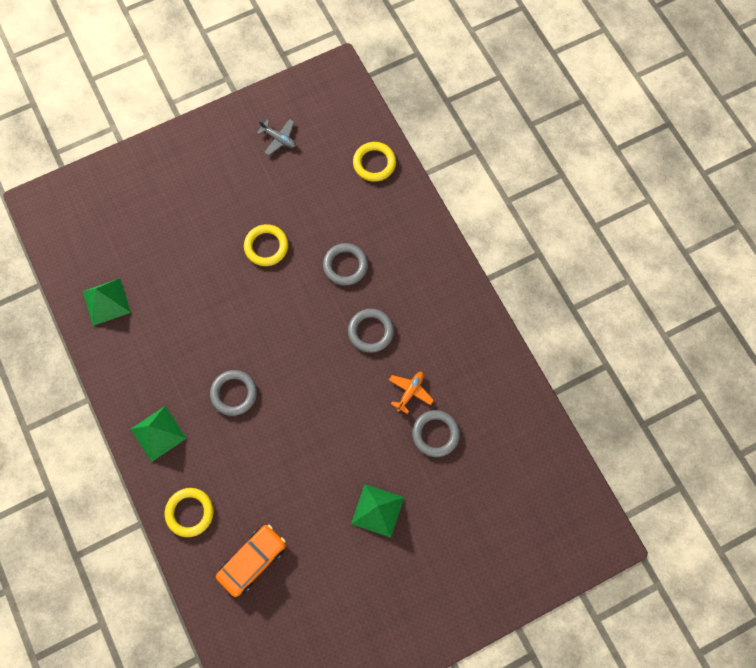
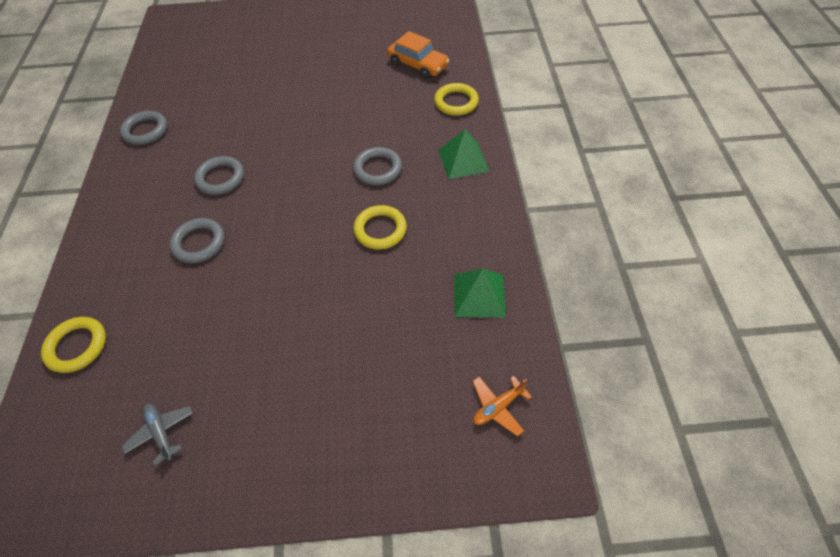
camera: 155 degrees left, 15 degrees down
(252, 561) = (418, 65): orange car -> orange car turned 120 degrees counterclockwise
(266, 246) = (267, 292): yellow ring -> yellow ring (380, 230)
(377, 510) = (306, 67): green pyramid -> none
(410, 392) = (223, 126): orange plane -> orange plane (497, 406)
(435, 434) = (227, 95): grey ring -> grey ring (145, 131)

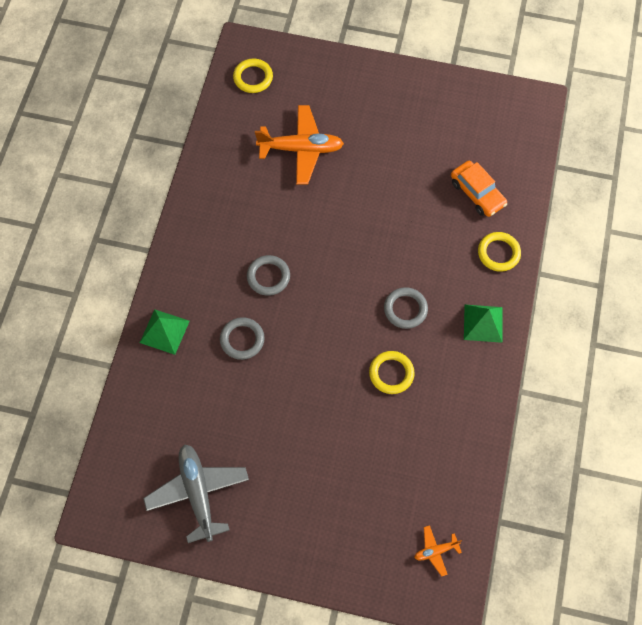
camera: 15 degrees right, 10 degrees up
(77, 346) = (142, 405): yellow ring -> yellow ring (253, 78)
(145, 131) = (209, 200): grey ring -> none
(161, 432) = (198, 493): grey plane -> grey plane, size x2.11
(237, 72) = (301, 149): none -> orange plane
(479, 295) = (452, 459): green pyramid -> green pyramid (164, 331)

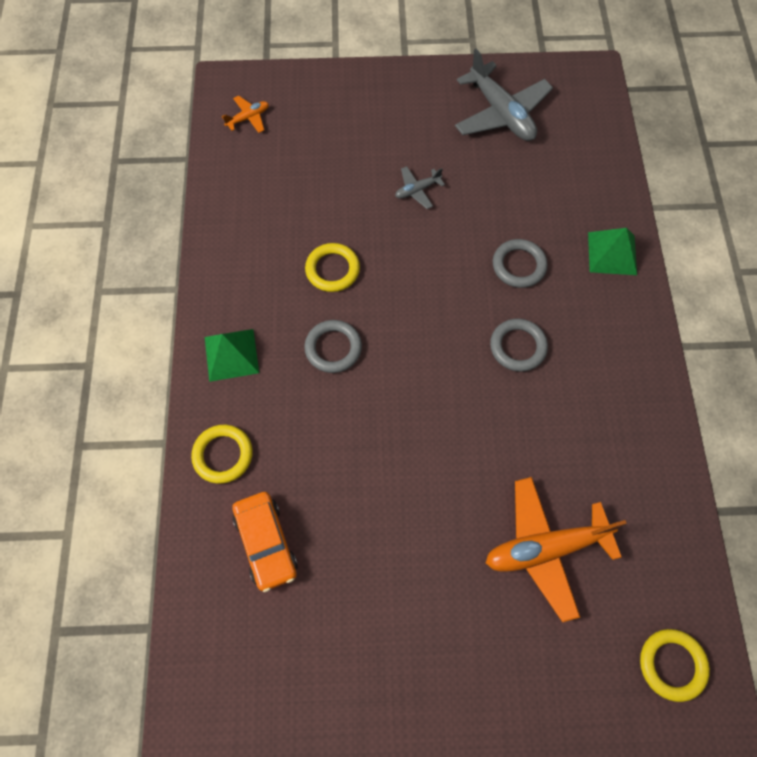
camera: 165 degrees right, 0 degrees up
(301, 430) = (417, 190): none -> grey plane
(477, 193) = (266, 543): orange car -> orange car turned 150 degrees counterclockwise

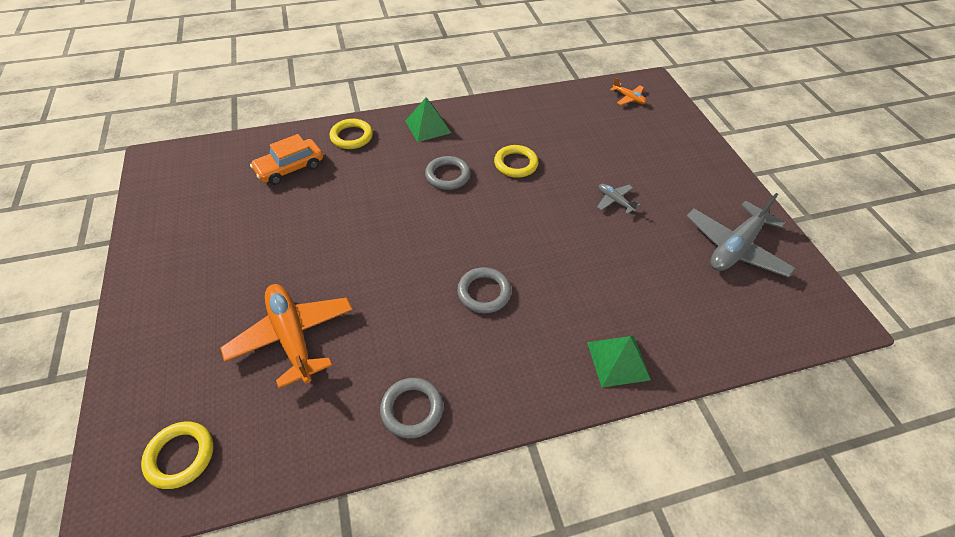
camera: 75 degrees right, 15 degrees down
(519, 265) = (569, 283): grey ring -> grey ring (412, 409)

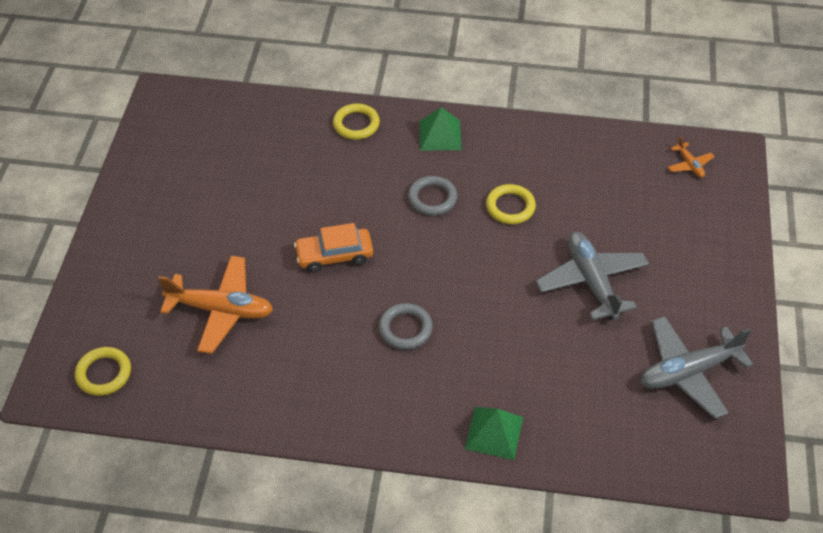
camera: 25 degrees right, 0 degrees up
(290, 168) = (282, 142): orange car -> orange car (334, 255)
(292, 337) = (221, 310): orange plane -> orange plane turned 105 degrees clockwise
(412, 409) = (293, 405): grey ring -> none
(615, 201) = (591, 281): grey plane -> grey plane, size x2.11

